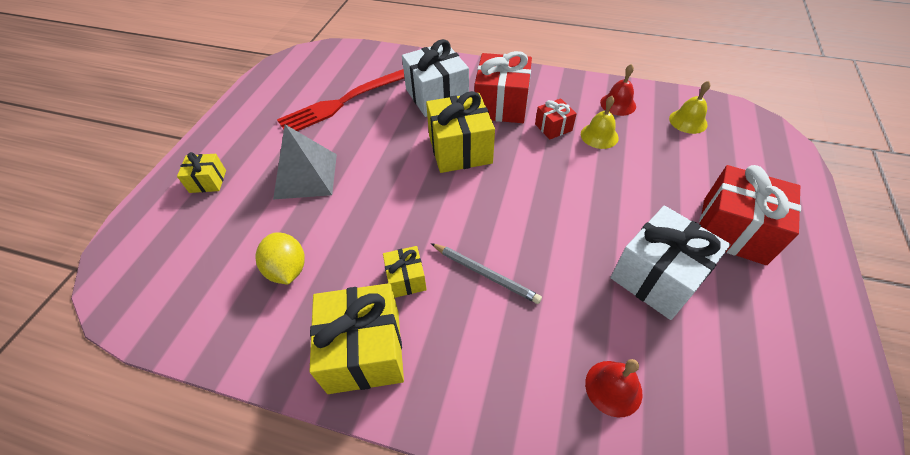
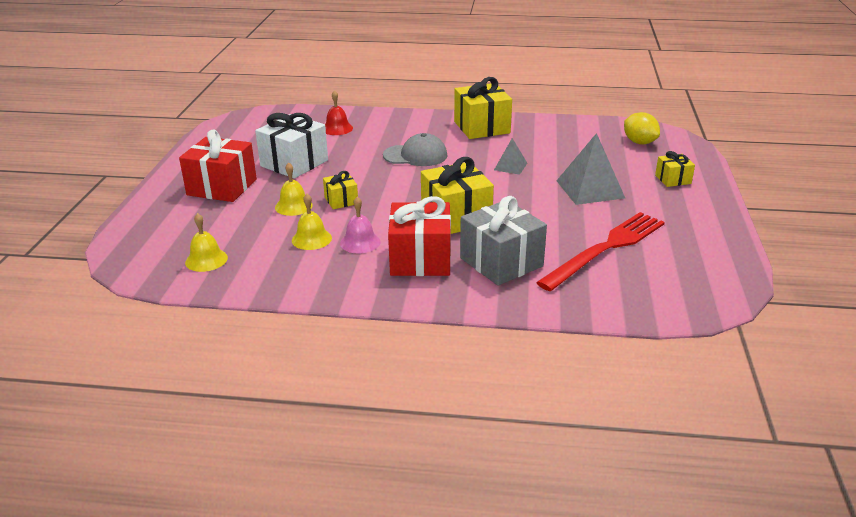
camera: 170 degrees right, 20 degrees down
(287, 269) = (555, 147): yellow lemon -> yellow lemon (639, 142)
(369, 230) = (510, 166): none -> grey pyramid
(406, 279) = (470, 150): yellow gift -> yellow gift (341, 200)
(437, 96) = (501, 262): white gift -> grey gift
(485, 274) = (415, 155): grey pencil -> grey cap
(553, 127) = (360, 242): red gift -> pink bell
(618, 104) = (279, 271): red bell -> none
(630, 184) = (293, 206): none -> yellow bell

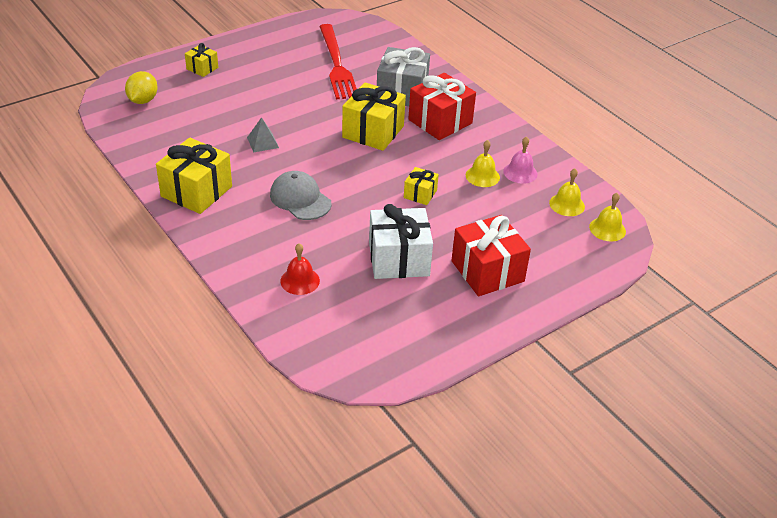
camera: 135 degrees left, 10 degrees up
(293, 206) = (458, 212): yellow bell -> yellow bell (607, 229)
(360, 242) = (457, 154): pink bell -> pink bell (520, 172)
(590, 189) = (260, 95): grey pyramid -> none
(606, 249) = (337, 64): red fork -> red fork turned 105 degrees counterclockwise

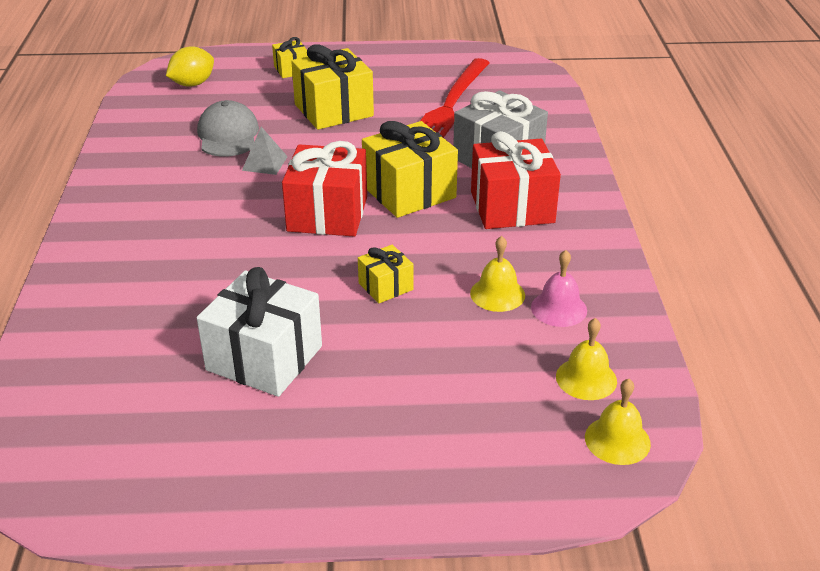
camera: 35 degrees right, 5 degrees down
(196, 191) = (131, 191): yellow gift -> yellow gift (333, 110)
(300, 199) = (232, 239): grey cap -> grey cap (228, 135)
(300, 281) = (117, 334): red bell -> none
(487, 271) = (365, 424): red gift -> red gift (327, 214)

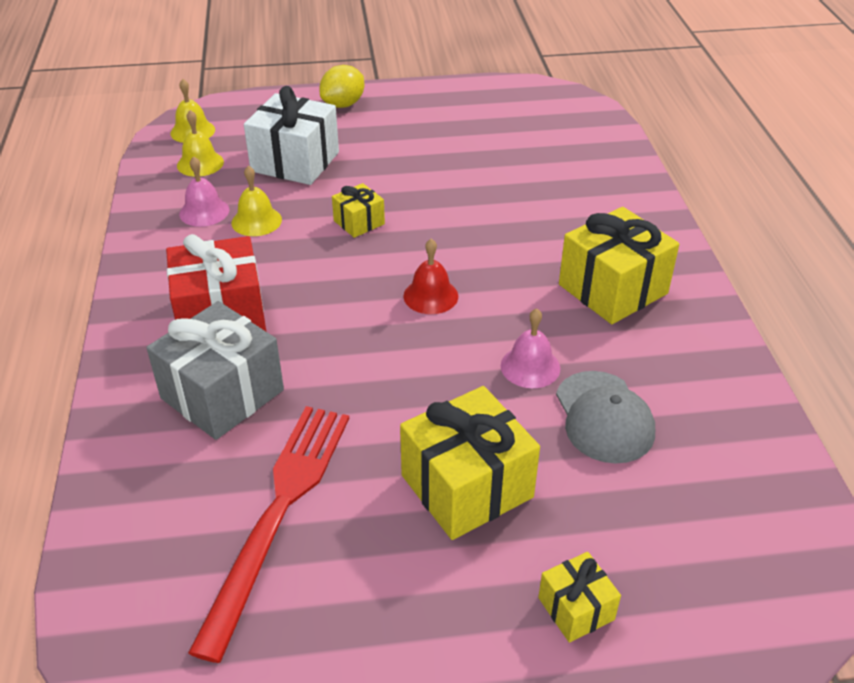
camera: 175 degrees right, 5 degrees up
(192, 84) = (731, 545): yellow lemon -> yellow lemon (343, 104)
(264, 358) = (449, 164): white gift -> white gift (295, 162)
(265, 163) = (530, 367): grey pyramid -> pink bell
(327, 214) = (430, 296): red gift -> red bell
(409, 192) = (340, 331): yellow gift -> yellow gift (612, 289)

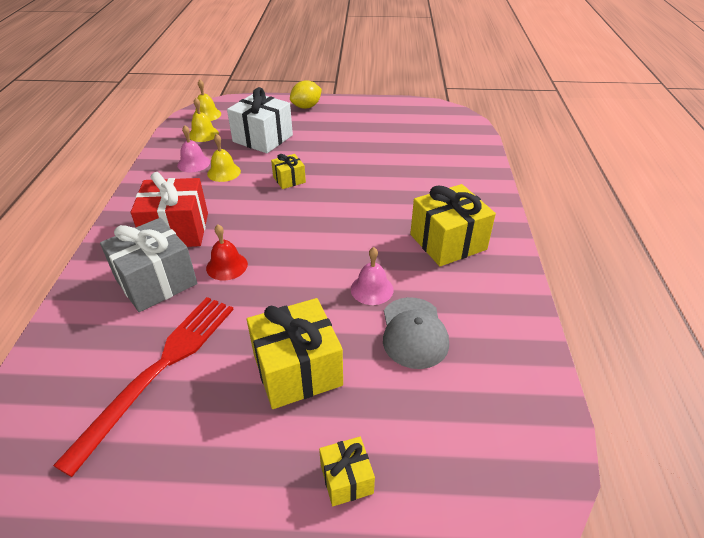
camera: 10 degrees right, 0 degrees up
(430, 296) = (319, 232): red bell -> red bell (227, 266)

